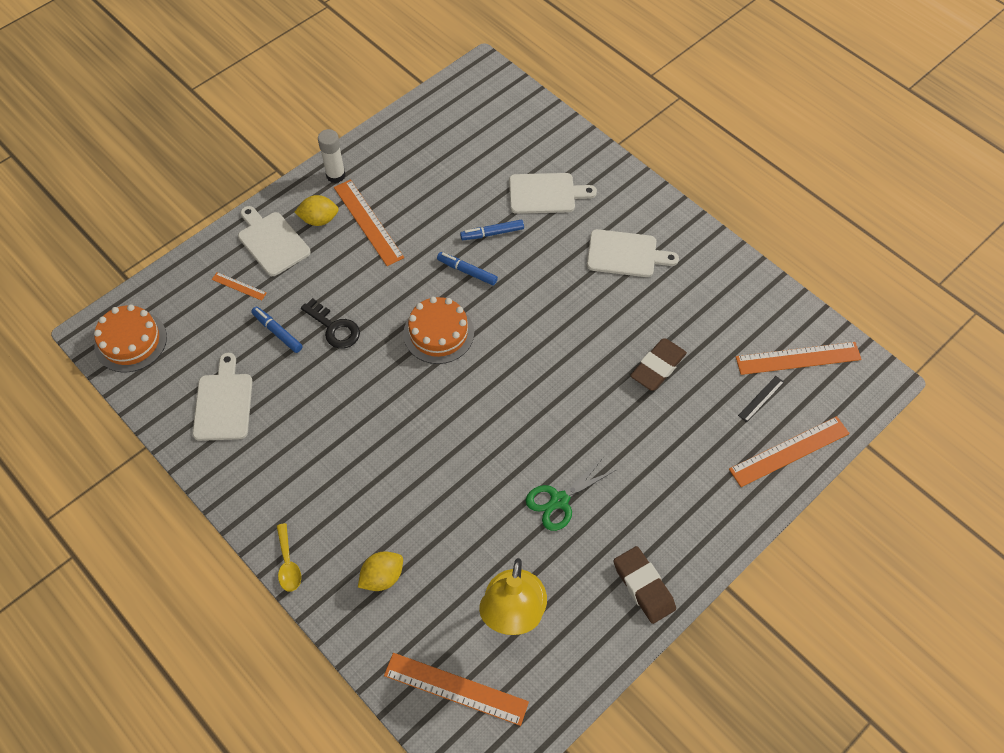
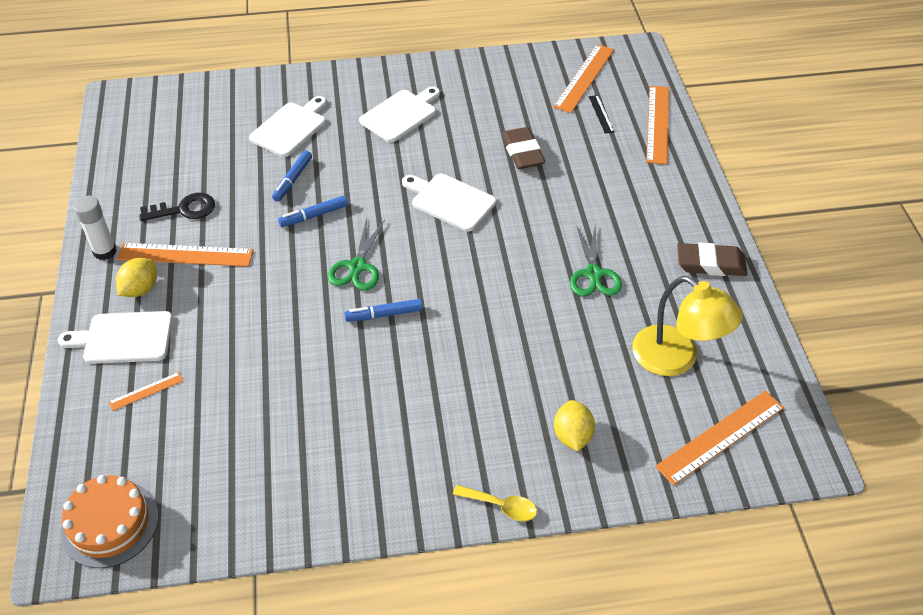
camera: 55 degrees left, 10 degrees down
(223, 403) = (271, 473): white cutting board -> white cutting board (450, 201)
(277, 332) = (234, 386): blue marker -> blue marker (384, 314)
(334, 328) = (275, 339): black key -> black key (184, 209)
(438, 333) = (357, 267): orange cake -> green scissors

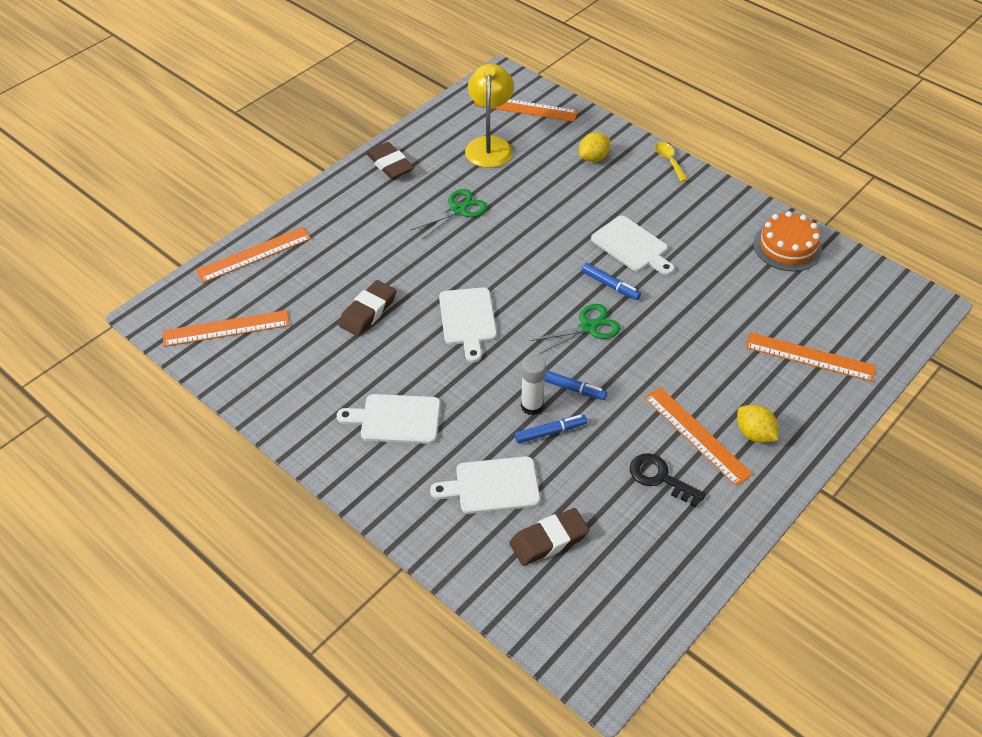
camera: 130 degrees left, 0 degrees up
(105, 251) = (756, 491): white glue stick -> white glue stick (532, 406)
(110, 523) = (889, 300): orange cake -> orange cake (787, 247)
(123, 338) = (796, 405): white cutting board -> white cutting board (632, 246)
(141, 289) = (754, 434): yellow lemon -> yellow lemon turned 60 degrees clockwise
(146, 391) = (809, 357): orange ruler -> orange ruler, size x2.02
(220, 128) = (548, 540): none -> brown eraser
(601, 114) = (271, 292): black ruler -> none

